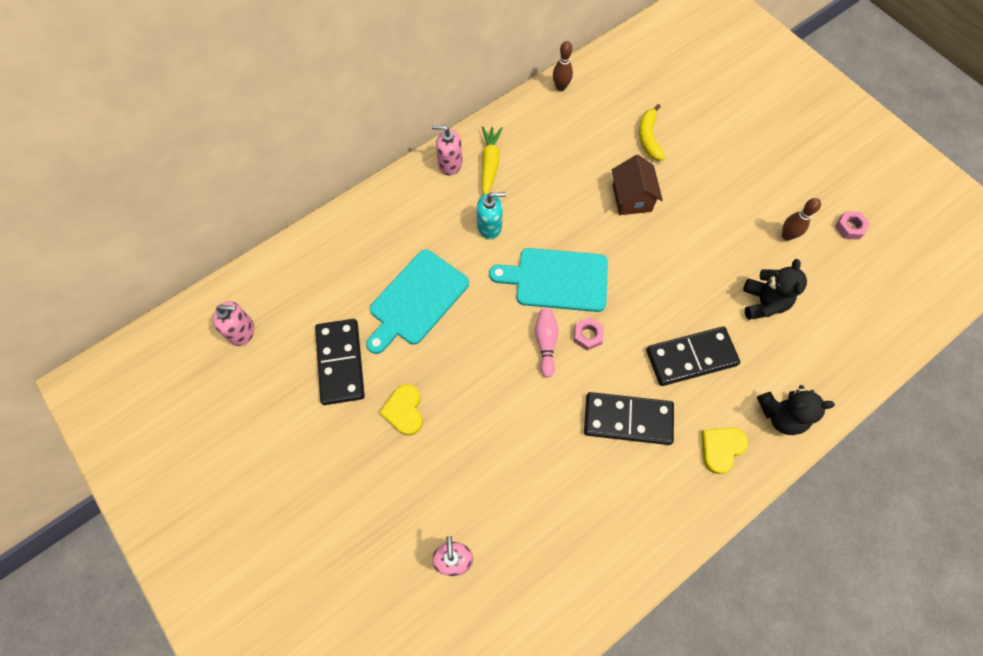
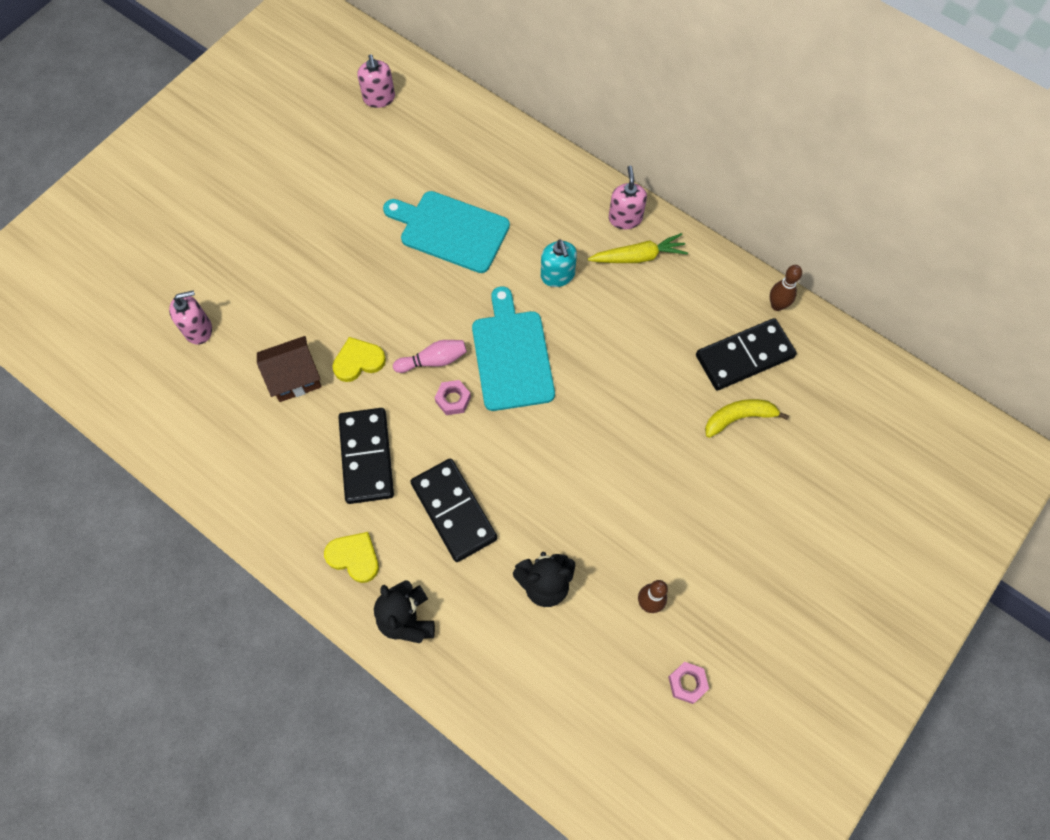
camera: 75 degrees right, 0 degrees up
(340, 362) = (367, 185): black domino -> black domino (744, 356)
(404, 411) = (331, 251): yellow heart -> yellow heart (358, 361)
(631, 198) = (643, 413): brown house -> brown house (295, 378)

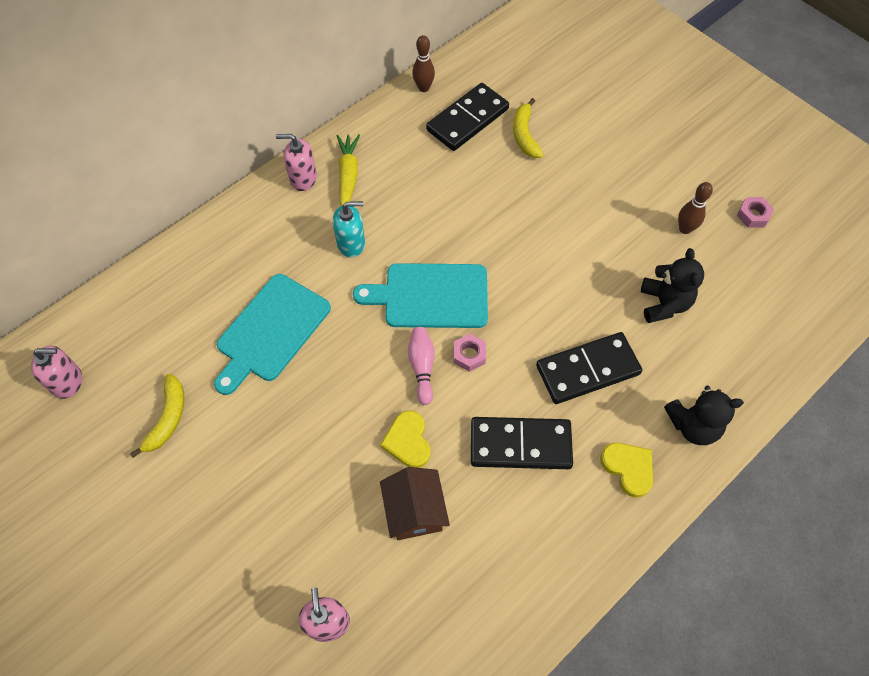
camera: 80 degrees left, 5 degrees down
(354, 557) = (628, 468): yellow heart -> yellow heart turned 105 degrees clockwise
(356, 176) = (168, 418): none -> yellow banana
(744, 356) = (467, 119): black domino -> black domino turned 60 degrees clockwise

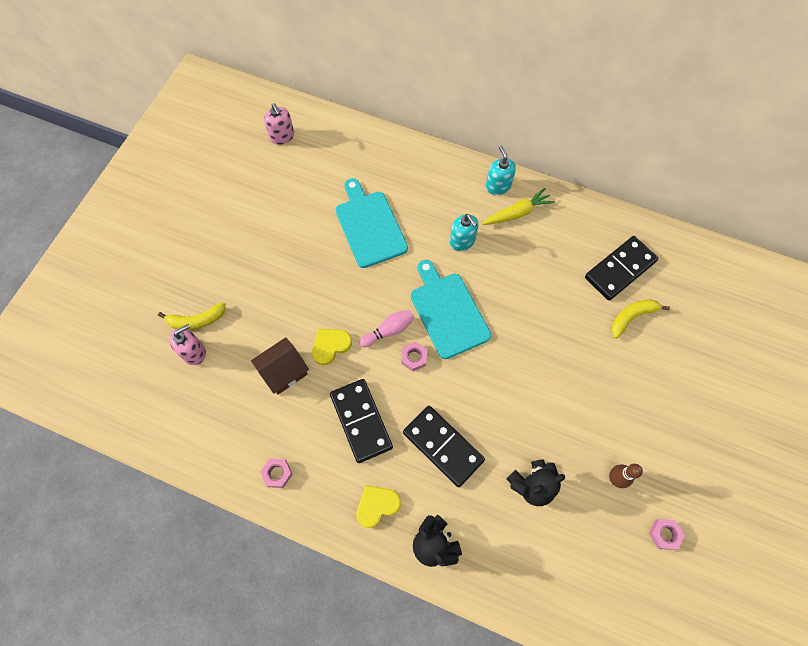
camera: 65 degrees right, 5 degrees up
(168, 418) = (283, 200): yellow banana -> yellow banana (196, 320)
(271, 331) = (369, 226): turquoise cutting board -> turquoise cutting board turned 60 degrees clockwise
(303, 178) = (498, 186): pink soap dispenser -> turquoise soap dispenser
(423, 88) = (630, 225): brown bowling pin -> none
(467, 119) = (620, 269): black domino -> black domino turned 60 degrees counterclockwise
(545, 570) = (277, 473): none -> pink nut
(628, 468) = (377, 505): yellow heart -> yellow heart turned 150 degrees counterclockwise

